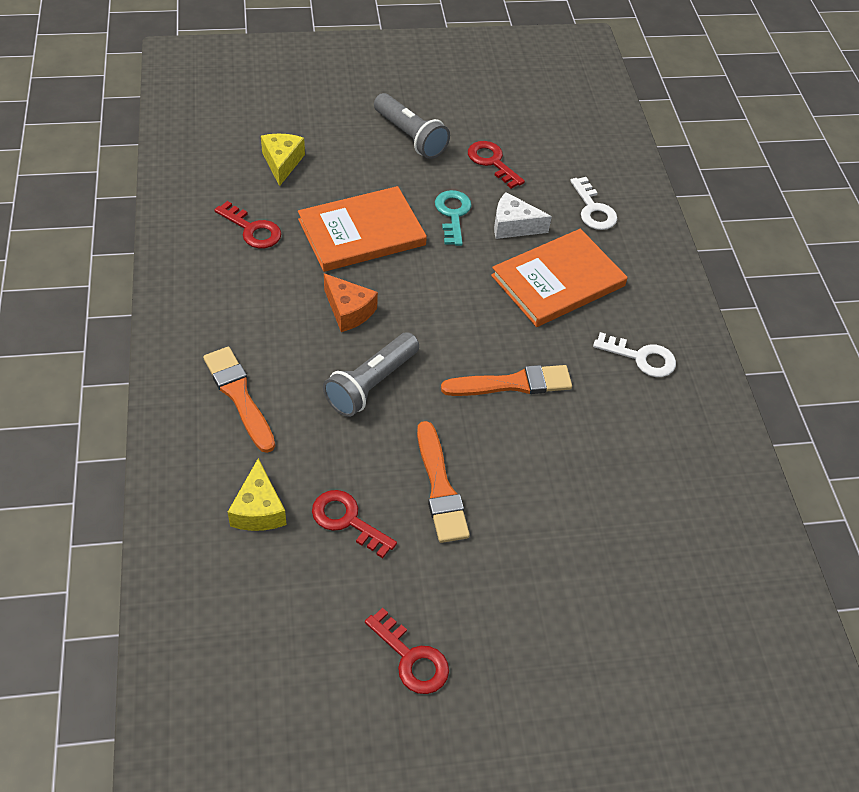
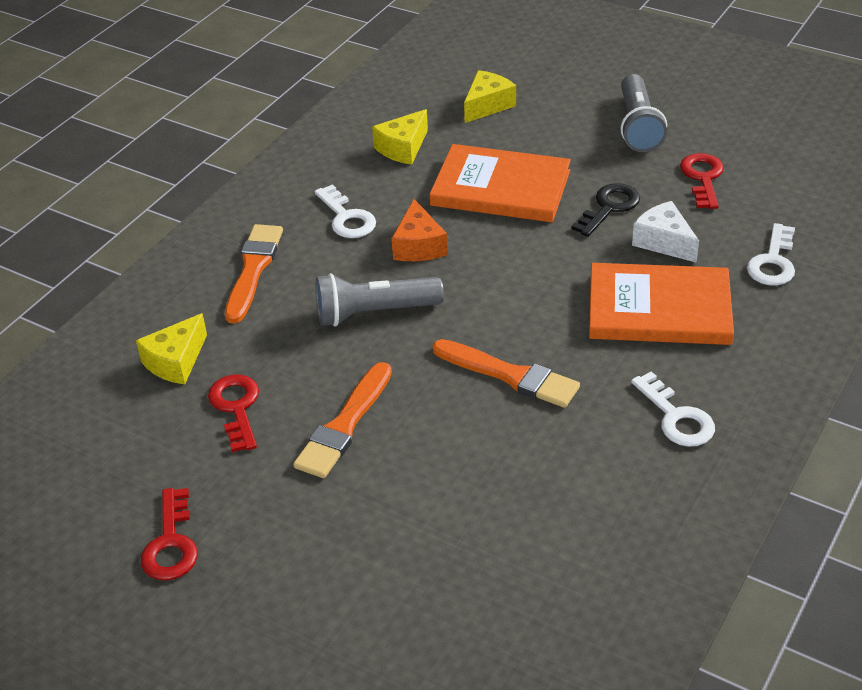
camera: 45 degrees right, 10 degrees down
(252, 230) = (403, 148): red key -> yellow cheese
(269, 313) = (347, 218): none -> white key
(453, 214) = (609, 207): turquoise key -> black key

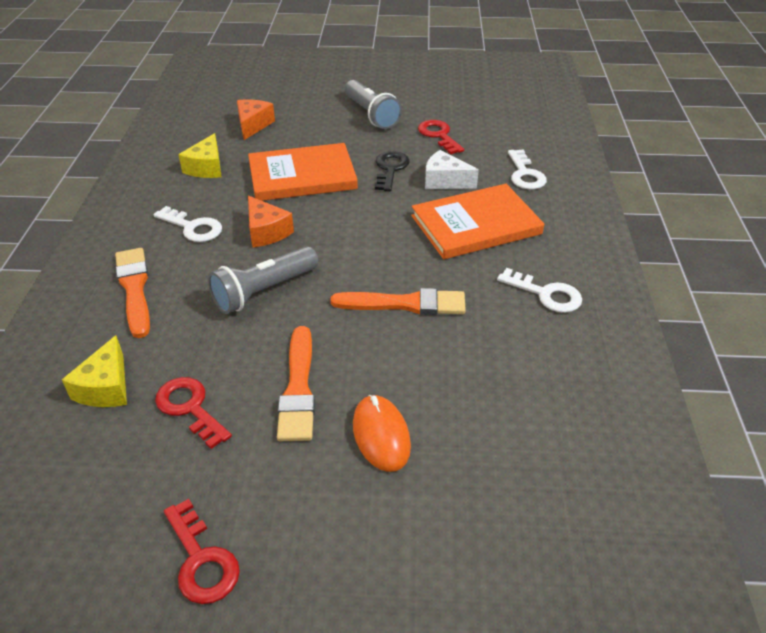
camera: 30 degrees left, 0 degrees up
(392, 499) = (381, 435): none -> orange mouse
(487, 105) = (253, 125): yellow cheese -> orange cheese

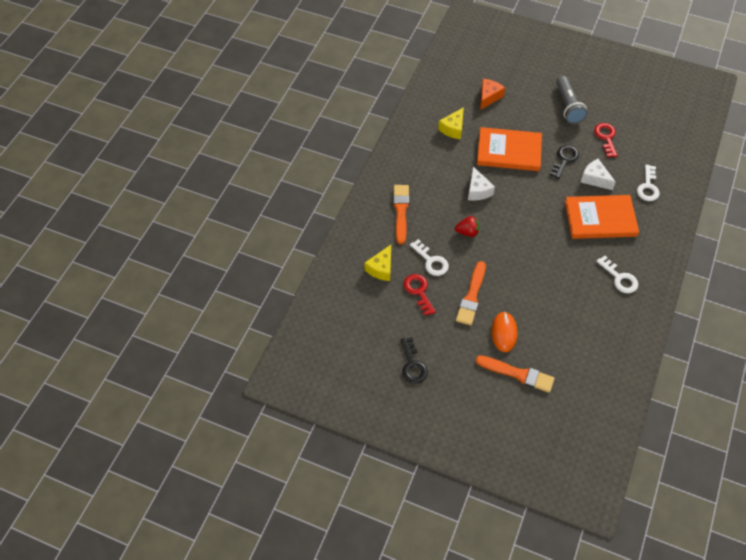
camera: 20 degrees right, 15 degrees up
(193, 227) = (437, 176): white key -> white key (431, 261)
(201, 560) = (412, 365): red key -> black key
(263, 291) = (467, 232): grey flashlight -> red strawberry
(266, 232) = (478, 190): orange cheese -> white cheese
(405, 304) = (540, 262): orange brush -> orange brush (518, 374)

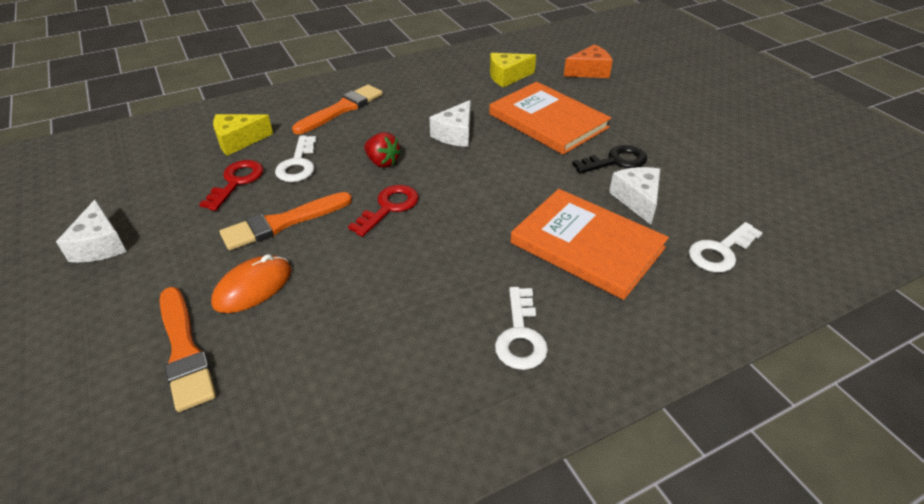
camera: 40 degrees right, 15 degrees down
(412, 365) = (100, 245): black key -> white cheese
(568, 106) = (689, 118): grey flashlight -> none
(606, 138) = (711, 168): red key -> red key (389, 207)

